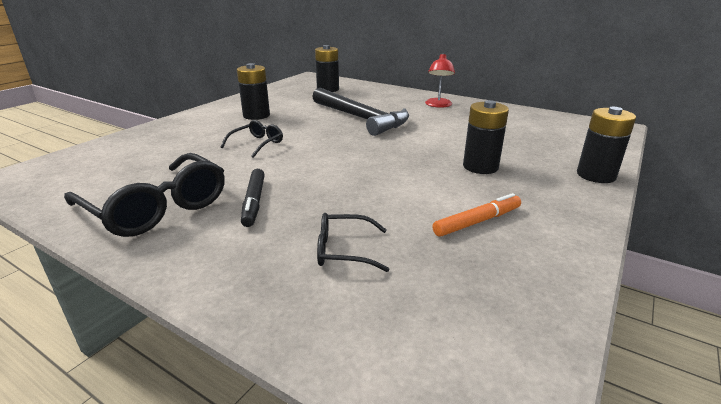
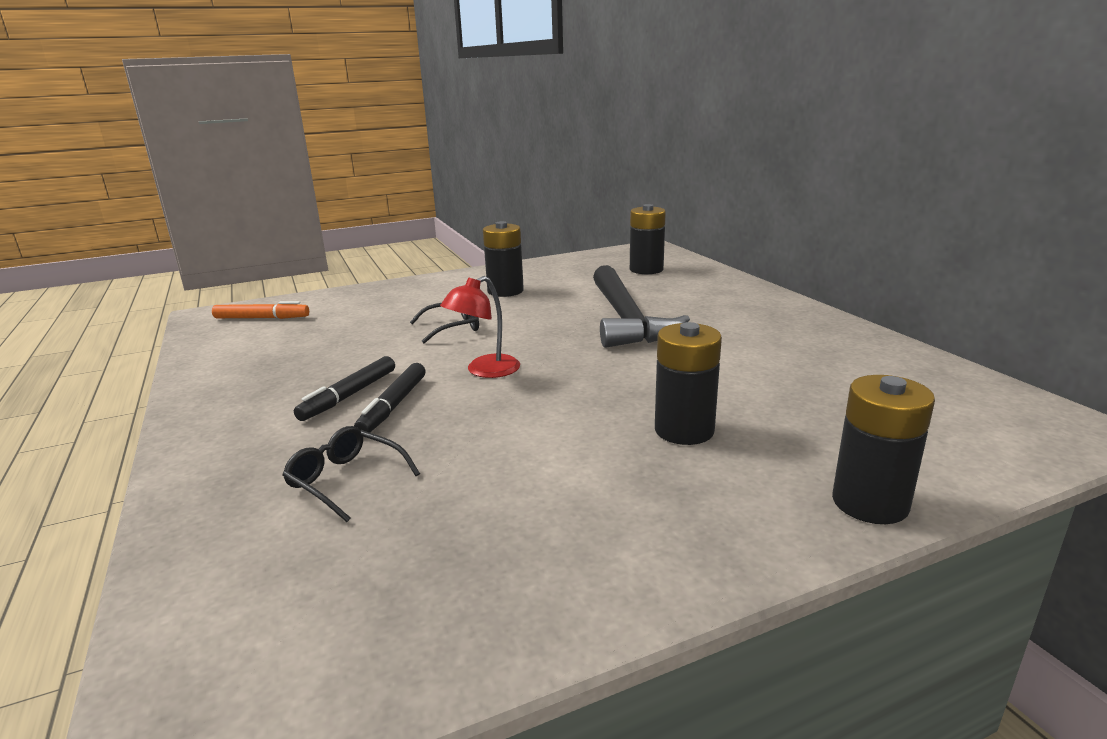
camera: 35 degrees right, 5 degrees down
(158, 208) = (265, 376): black glasses -> none
(298, 199) = (393, 406): none -> black marker
(438, 105) = (776, 321): red lamp -> red lamp (485, 371)
(477, 222) = (548, 505): orange marker -> orange marker (262, 318)

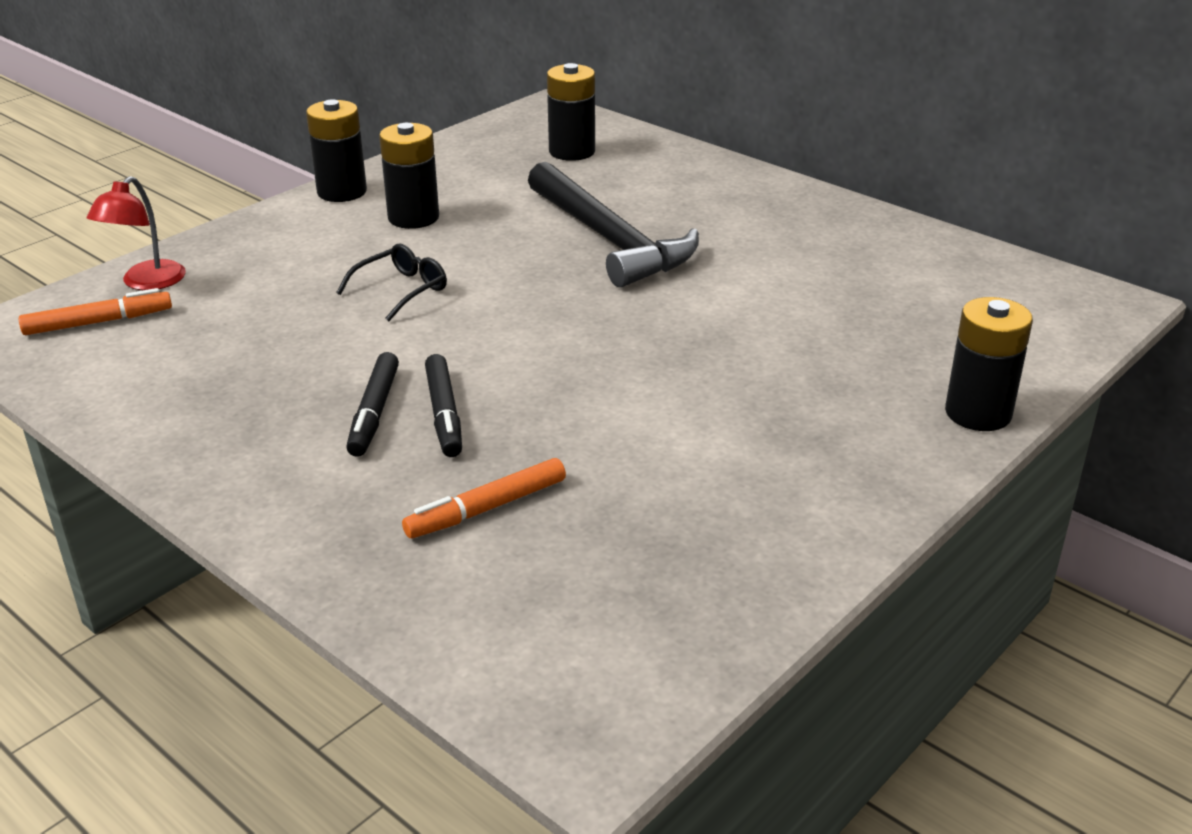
camera: 25 degrees left, 10 degrees up
(345, 480) = (486, 508): black glasses -> orange marker
(485, 371) = (506, 346): red lamp -> red lamp (146, 283)
(684, 430) = (779, 376): black battery -> black battery (342, 192)

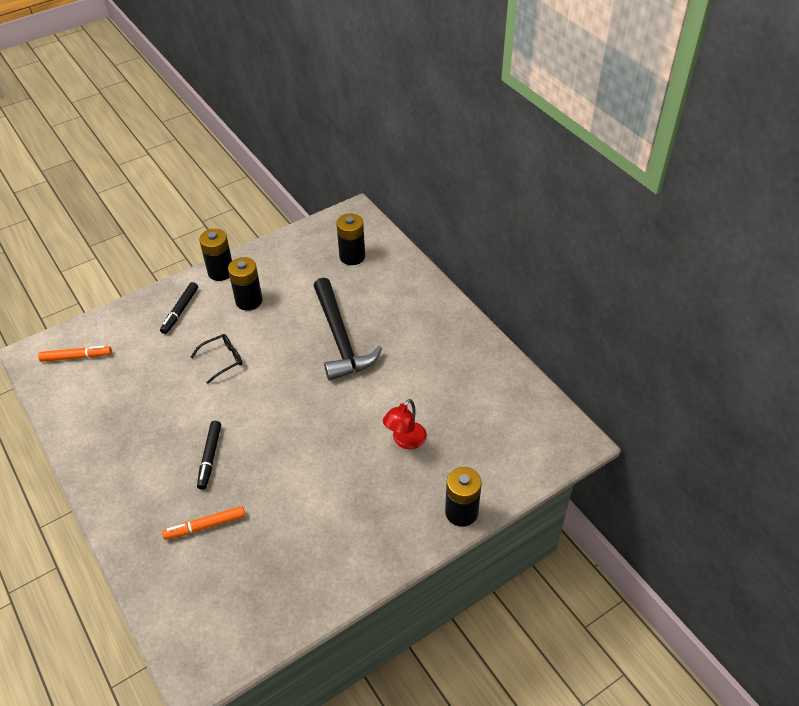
camera: 15 degrees right, 15 degrees up
(146, 283) = (105, 330): red lamp -> red lamp (405, 441)
(374, 412) = (179, 449): black marker -> black marker (180, 311)

